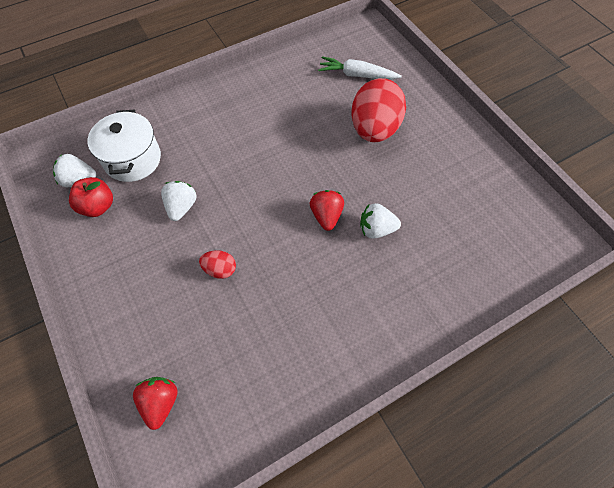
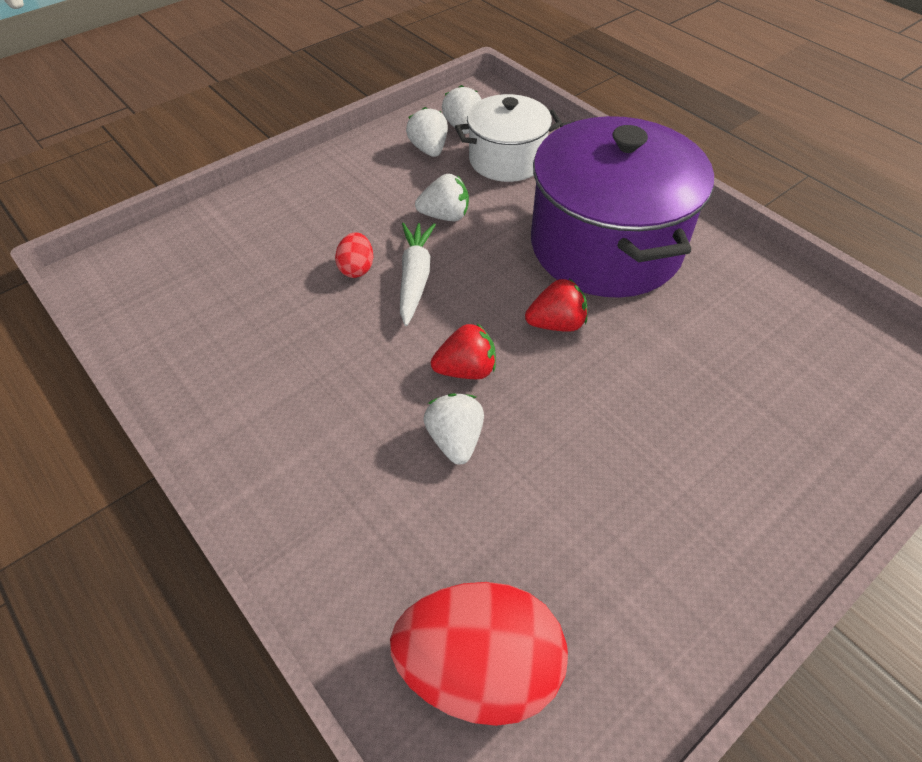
camera: 80 degrees right, 10 degrees down
(98, 206) = (429, 149): red apple -> white strawberry
(160, 402) = (183, 251): red strawberry -> red strawberry (556, 324)
(241, 125) = (605, 246): none -> purple pot
(357, 75) = (794, 377): white carrot -> white carrot (415, 278)
(374, 129) = (671, 417): red egg -> red egg (479, 668)

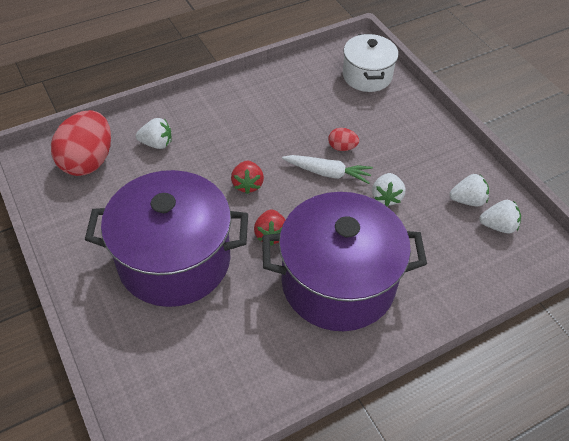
camera: 100 degrees right, 0 degrees up
(455, 440) = (202, 172): white strawberry -> white strawberry (157, 144)
(506, 160) = (451, 246): white pot -> white pot (367, 76)
(656, 433) = (174, 260): none -> purple pot

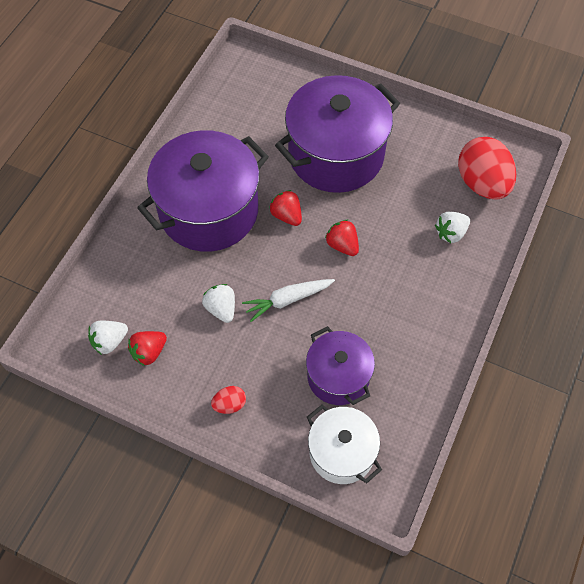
camera: 145 degrees right, 10 degrees up
(333, 110) = (338, 376): none -> purple pot
(342, 147) = (296, 336): red egg -> red egg (229, 404)
(467, 200) = (149, 352): white strawberry -> red strawberry

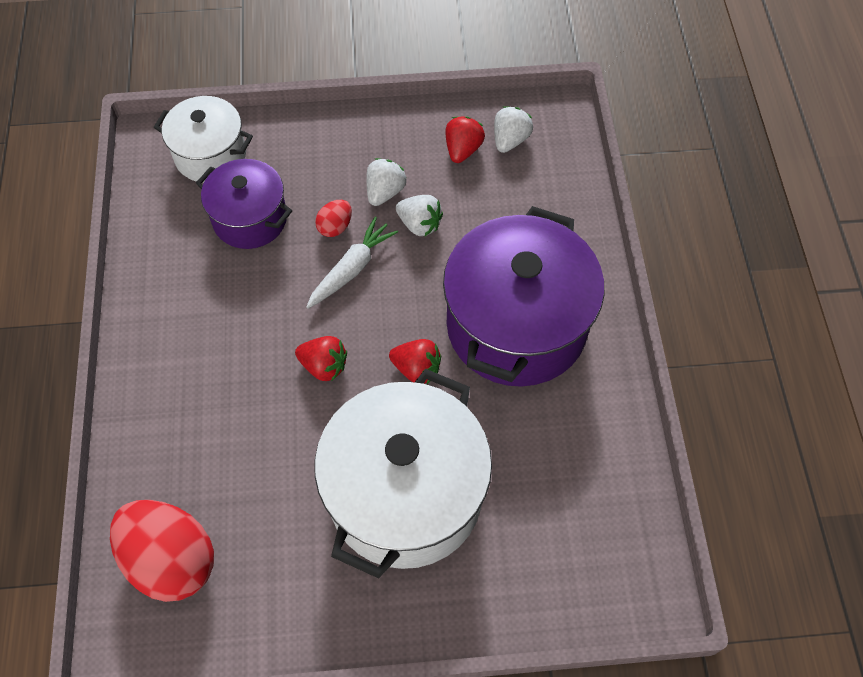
camera: 150 degrees right, 0 degrees up
(229, 404) = (347, 144): red egg -> red egg (335, 227)
(336, 155) = (405, 494): purple pot -> white pot
(451, 233) = (189, 455): white strawberry -> white strawberry (385, 192)

